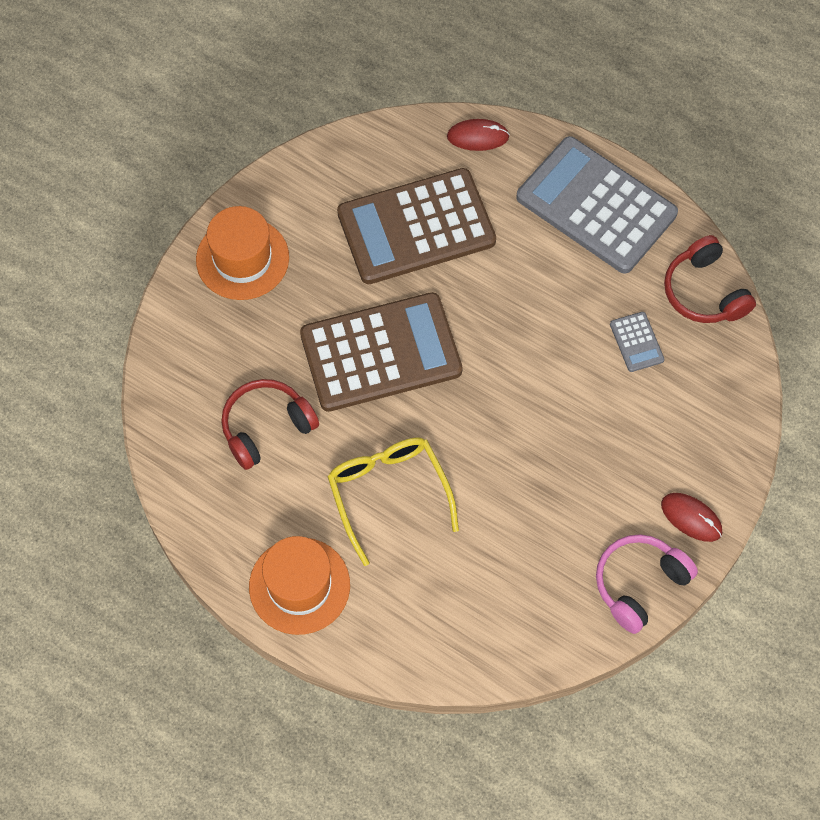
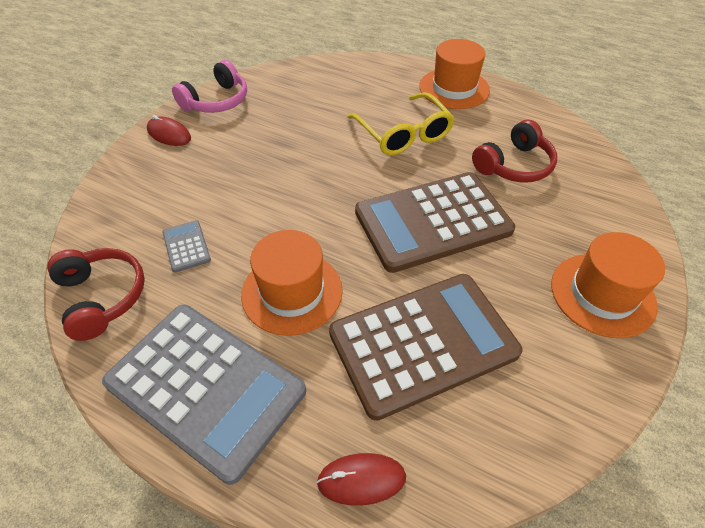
camera: 175 degrees right, 15 degrees down
(528, 283) = (292, 292): none -> orange hat

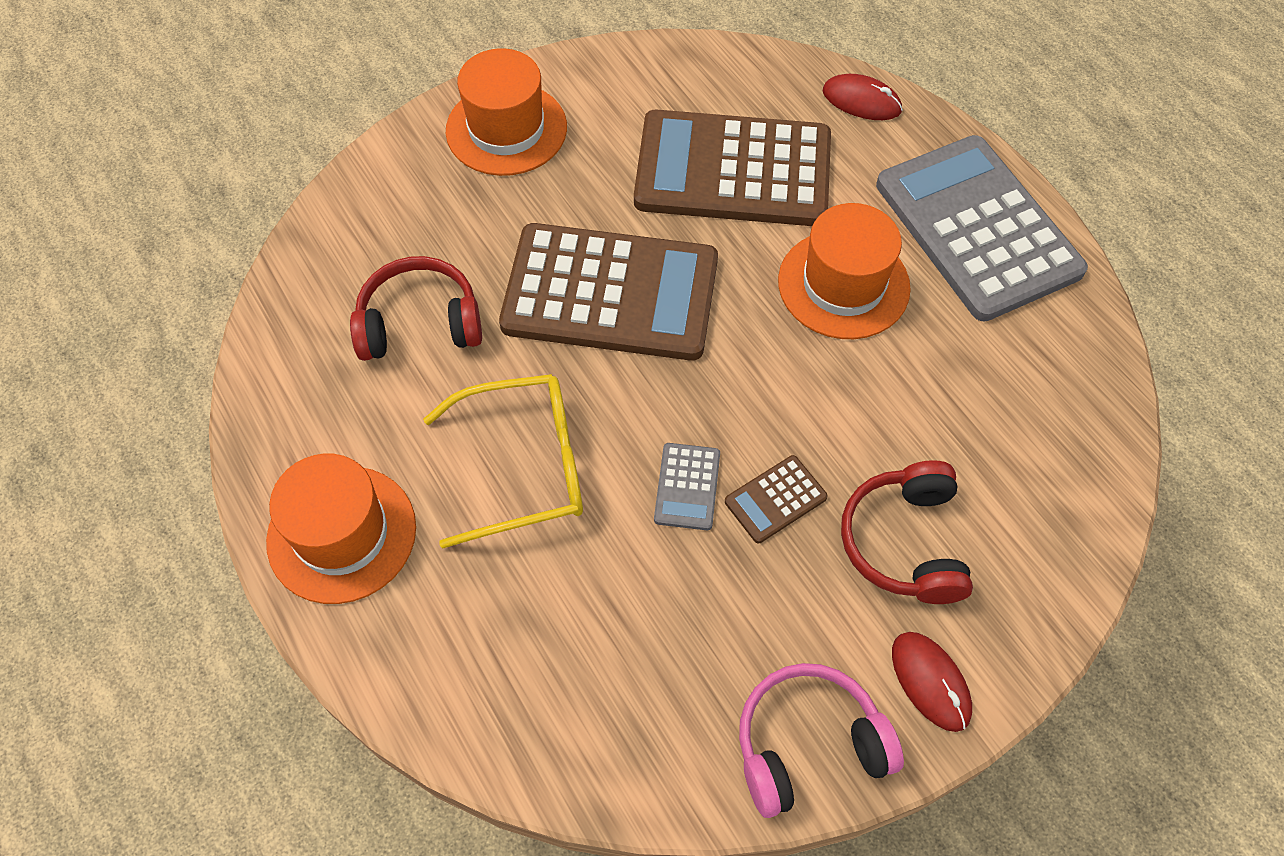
camera: 150 degrees left, 10 degrees up
(102, 297) = (1081, 384): red headphones -> red headphones (904, 542)
(186, 246) = (956, 411): grey calculator -> grey calculator (687, 487)
(273, 167) = (775, 499): none -> brown calculator
(403, 134) = (524, 466): yellow glasses -> yellow glasses turned 75 degrees clockwise

